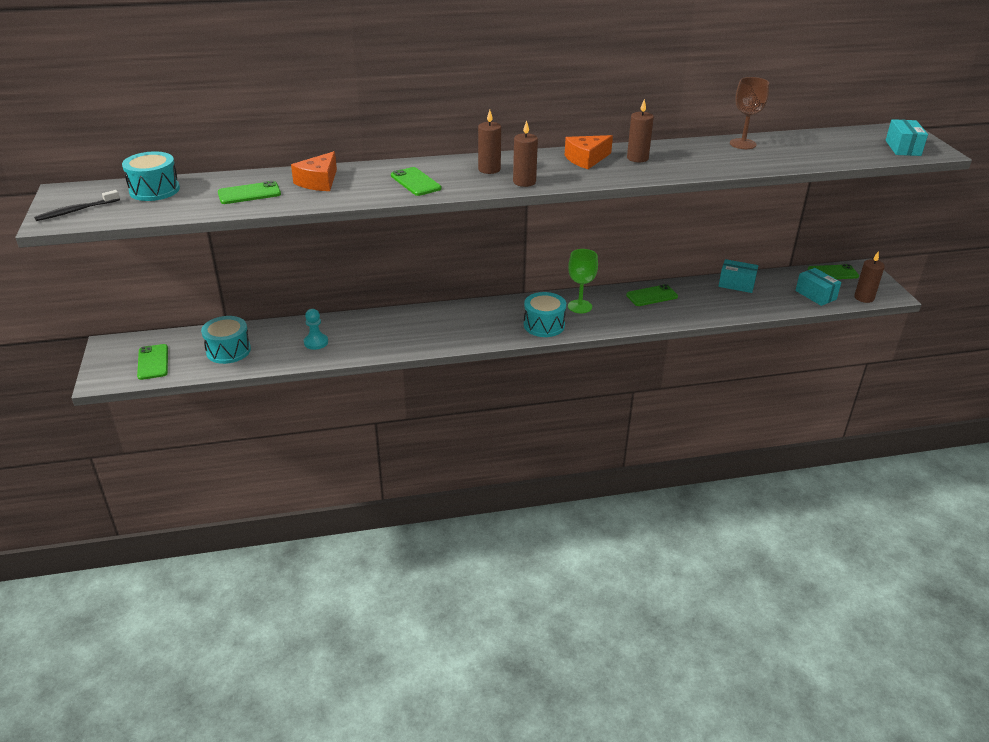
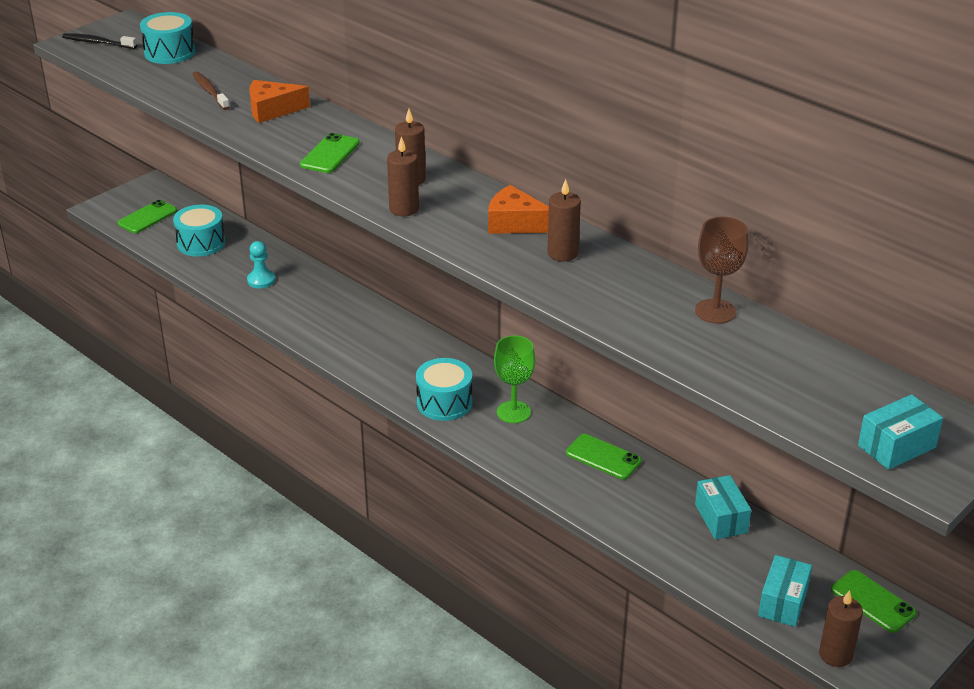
camera: 55 degrees right, 0 degrees up
(249, 193) = (210, 91): green phone -> brown toothbrush

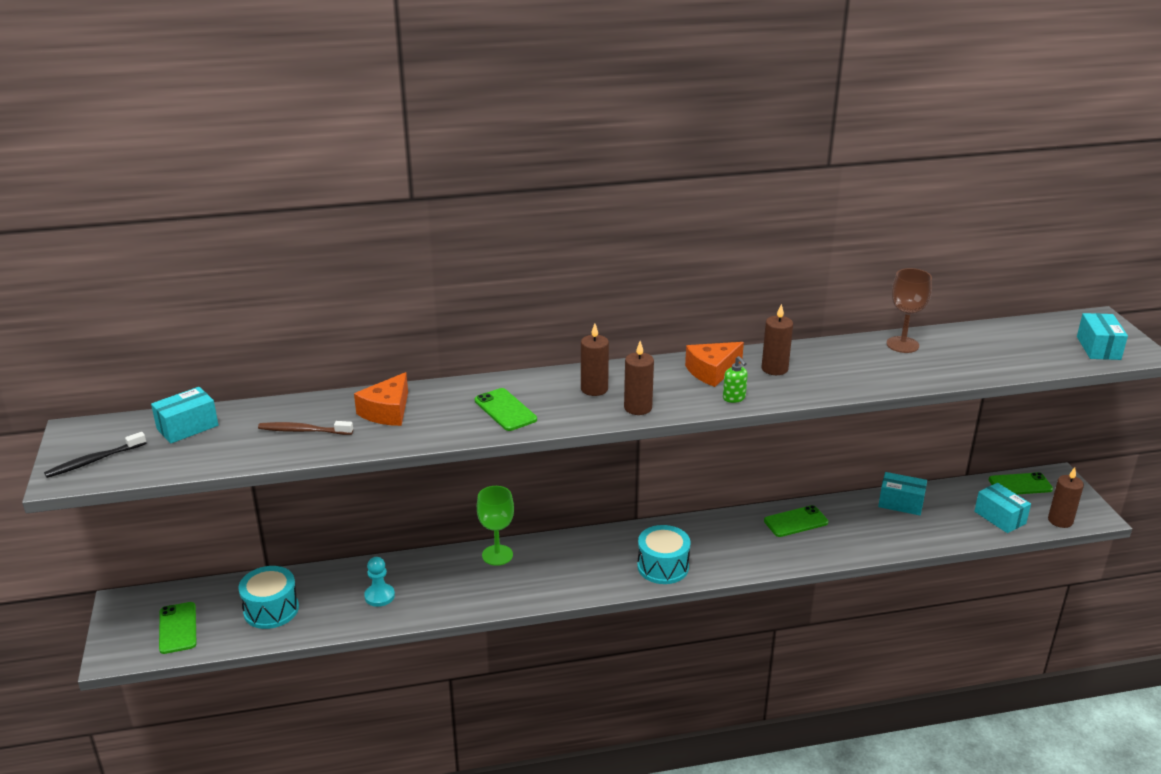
camera: 55 degrees left, 5 degrees down
(170, 52) = (187, 427): turquoise drum -> turquoise box
(479, 249) = (734, 398): none -> green soap dispenser
(513, 412) = (706, 538): green goblet -> green goblet (497, 555)

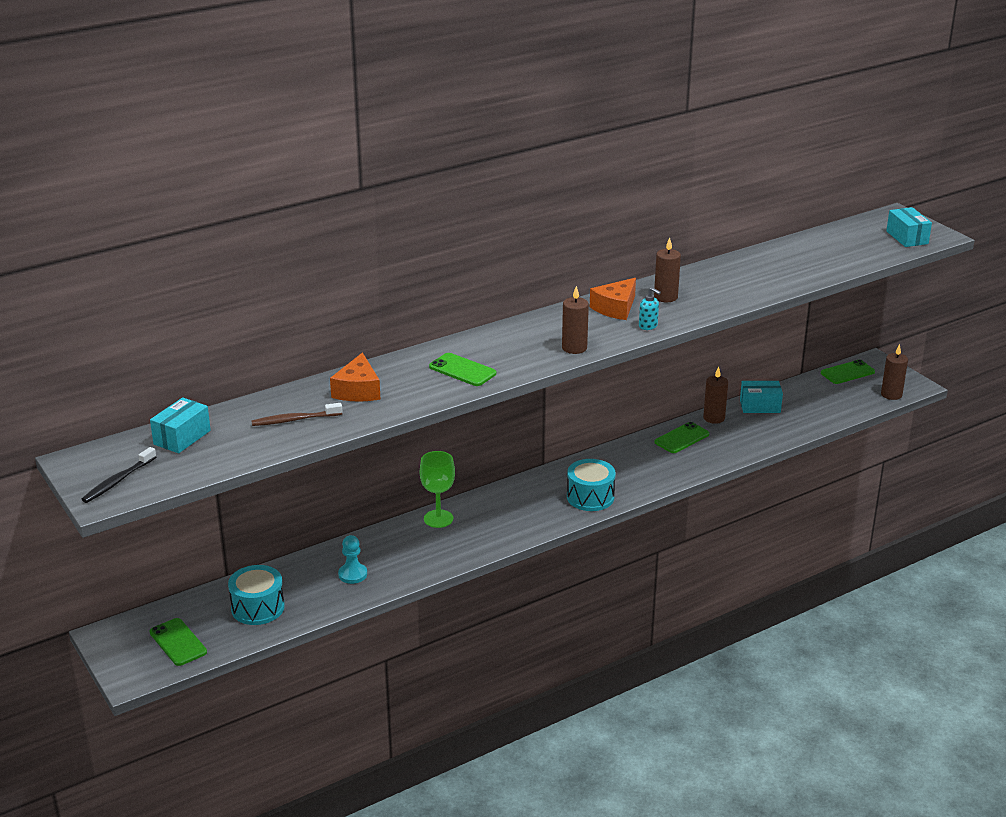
camera: 20 degrees left, 0 degrees up
(594, 389) = (526, 340): brown candle -> brown candle (714, 418)
(734, 398) = (648, 326): green soap dispenser -> turquoise soap dispenser
(902, 345) = (756, 260): brown goblet -> none
(999, 517) = (844, 401): turquoise box -> none

